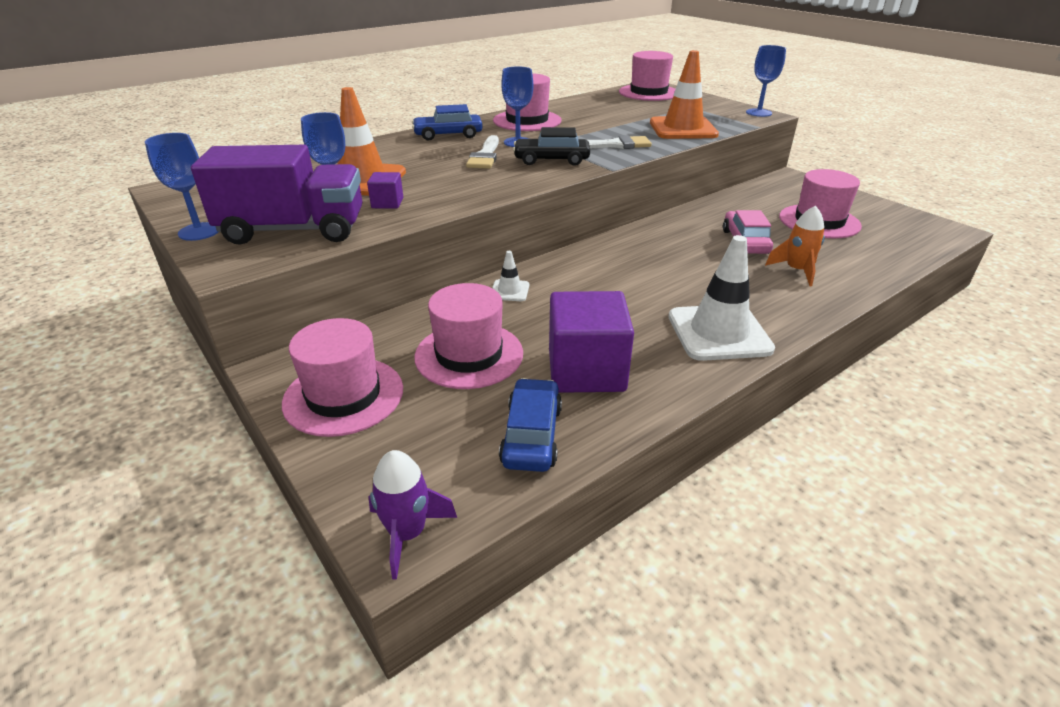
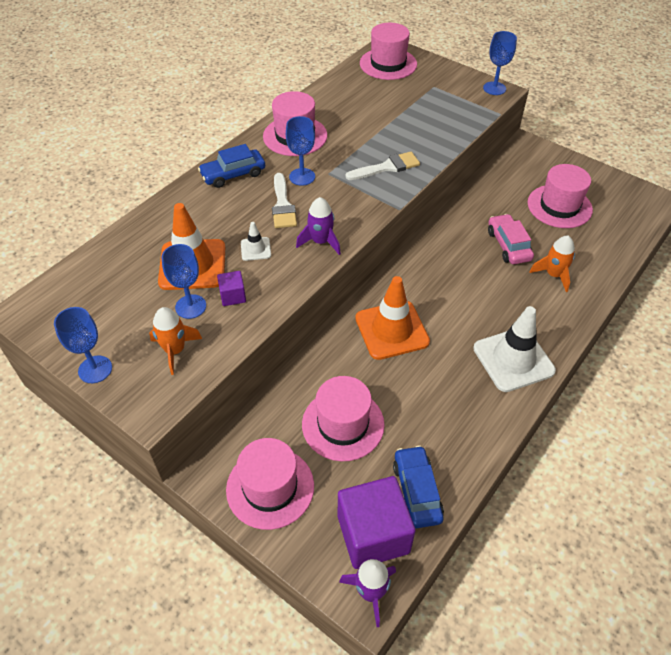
camera: 15 degrees left, 15 degrees up
(294, 230) = (175, 350): purple truck -> orange rocket
(509, 291) = (345, 345): white traffic cone -> white traffic cone (255, 249)
(510, 181) = (320, 242): none -> purple rocket
(551, 160) = (343, 202): black car -> none
(586, 370) = (432, 421): purple cube -> purple cube (373, 534)
(683, 129) = (437, 128): orange traffic cone -> orange traffic cone (392, 330)

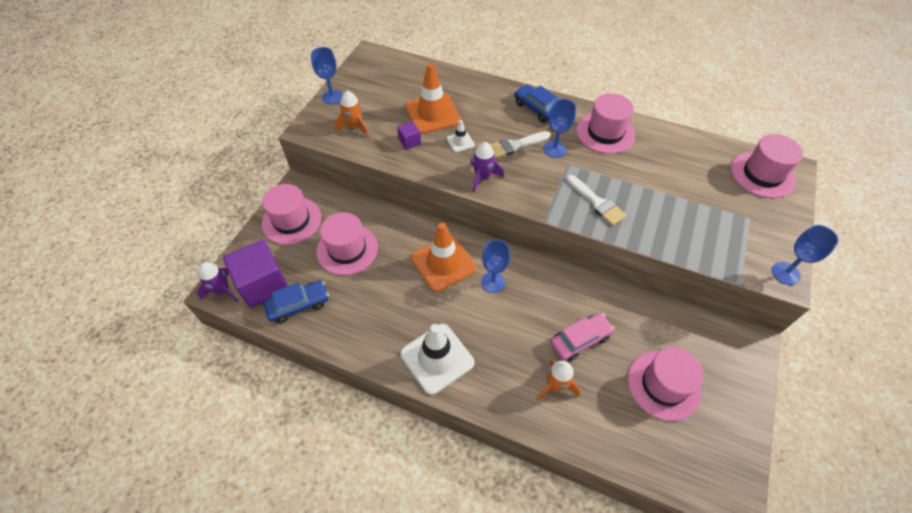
camera: 75 degrees right, 5 degrees up
(190, 306) = (394, 123): blue goblet -> blue goblet (493, 282)

